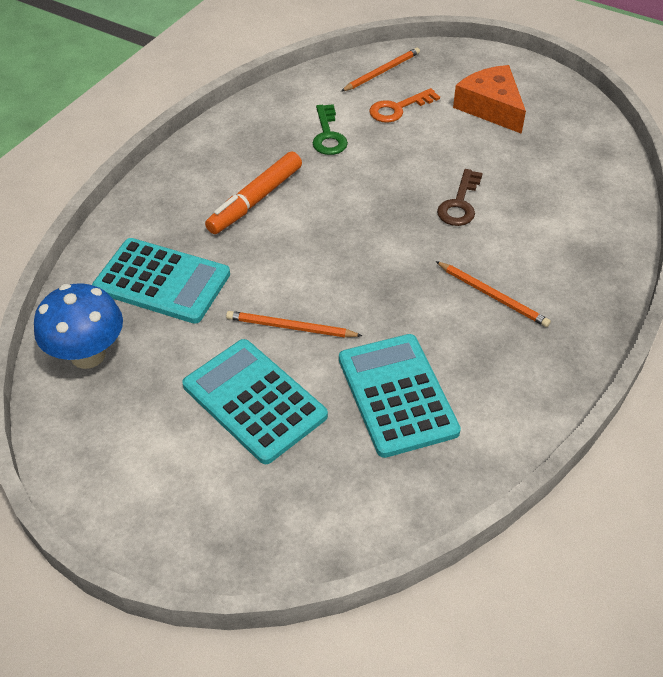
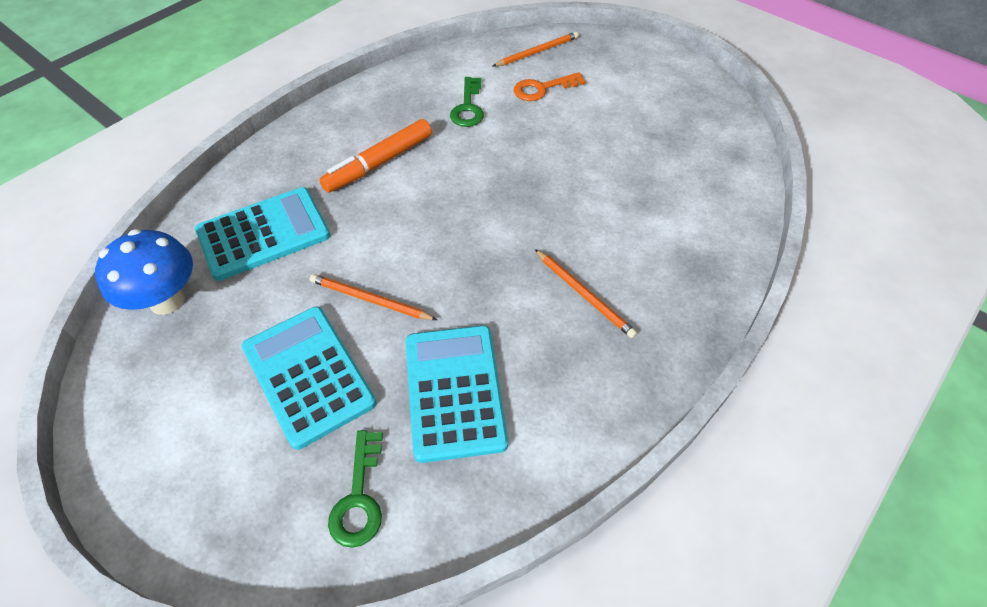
camera: 10 degrees right, 5 degrees up
(162, 281) = (263, 234): turquoise calculator -> turquoise calculator turned 60 degrees counterclockwise
(338, 493) = (359, 497): none -> green key
(459, 204) = (576, 191): brown key -> none
(491, 107) = (633, 97): orange cheese -> none

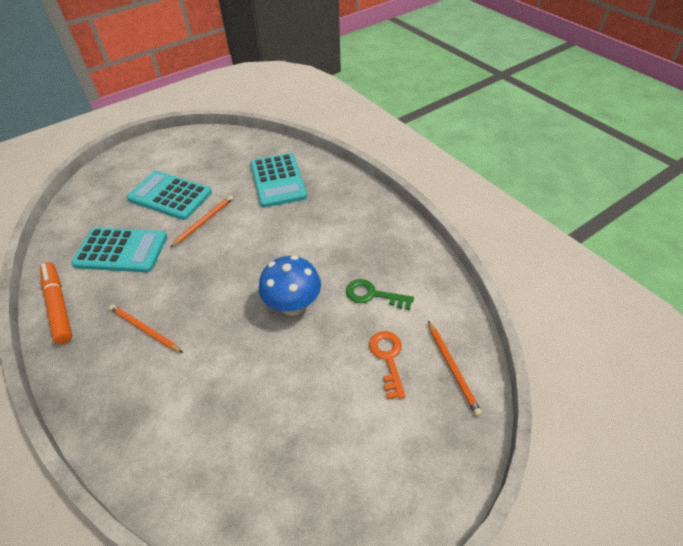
camera: 105 degrees right, 5 degrees down
(167, 300) = (247, 149): blue mushroom -> blue mushroom (293, 305)
(308, 375) = (170, 196): turquoise calculator -> turquoise calculator turned 135 degrees counterclockwise
(359, 497) = (93, 210): green key -> none
(379, 163) = (322, 234): orange marker -> orange marker (59, 305)
(584, 295) = (144, 329): orange pencil -> orange pencil turned 60 degrees clockwise

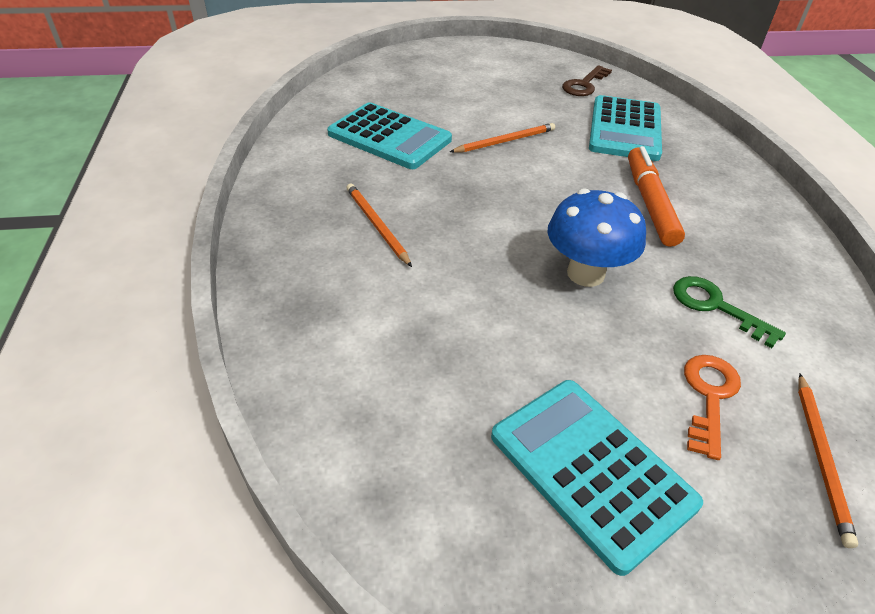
camera: 25 degrees right, 5 degrees down
(59, 305) = (292, 165): orange marker -> orange marker (650, 203)
(170, 196) = (474, 102): turquoise calculator -> turquoise calculator (591, 469)
(239, 152) = (584, 85): none -> brown key

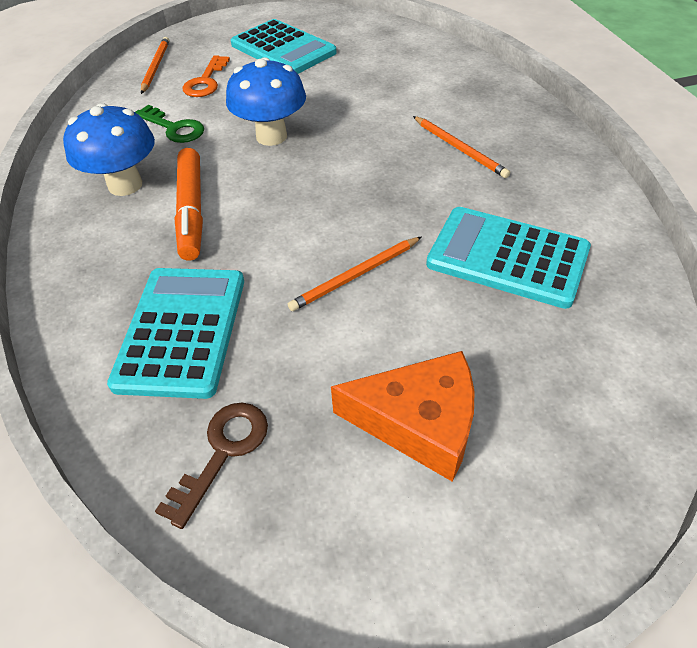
camera: 175 degrees right, 5 degrees up
(481, 81) = (419, 422): none -> orange cheese
(732, 238) = (125, 185): none -> blue mushroom

